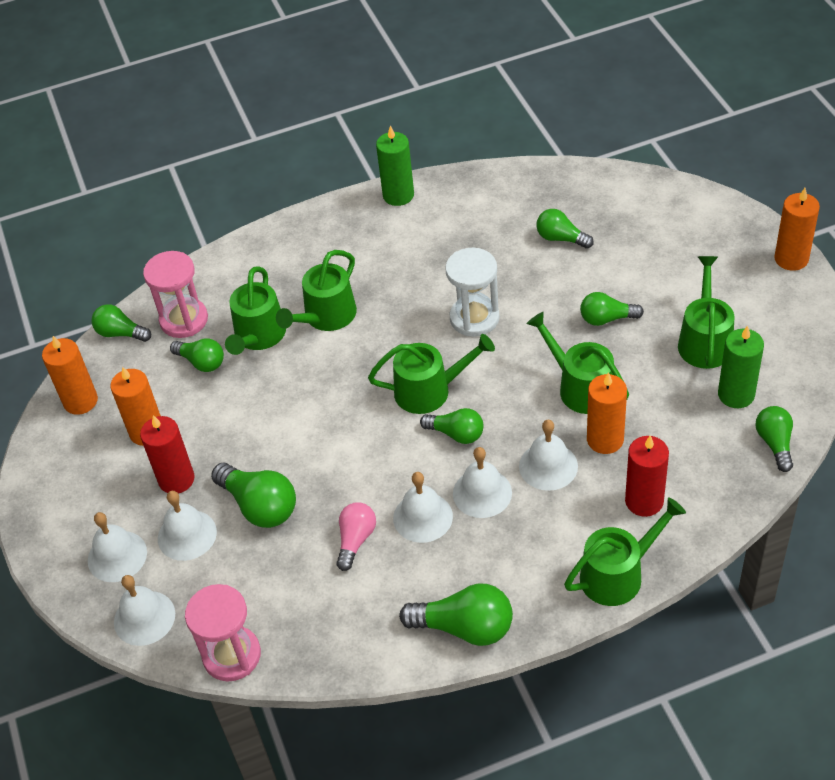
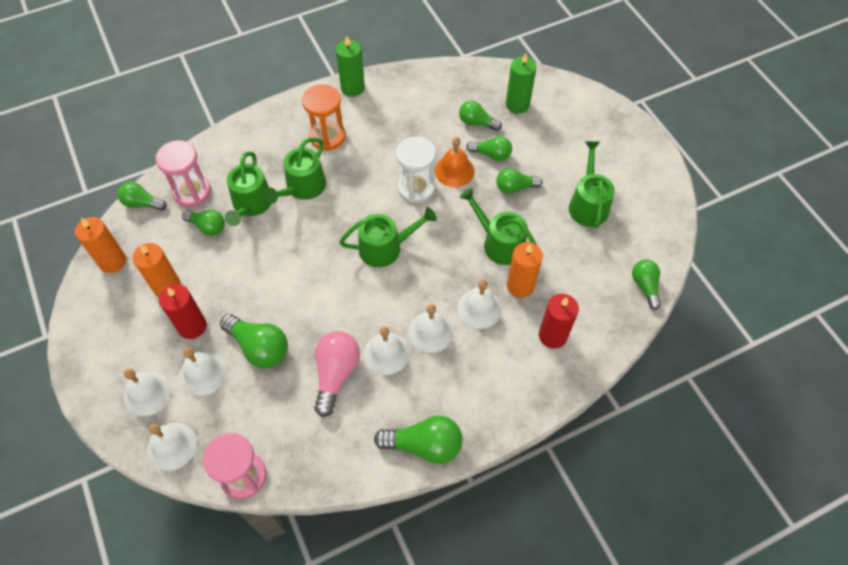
camera: 10 degrees left, 10 degrees up
(356, 540) = (336, 374): pink light bulb -> pink light bulb, size x1.54
(361, 254) = (327, 136): none -> orange hourglass
(456, 434) = (408, 283): green light bulb -> green light bulb (491, 154)
(527, 297) = (454, 171): none -> orange bell
(618, 574) = (537, 396): green watering can -> none
(736, 394) = (614, 247): green candle -> green candle (517, 104)
(791, 259) = (646, 138): orange candle -> none

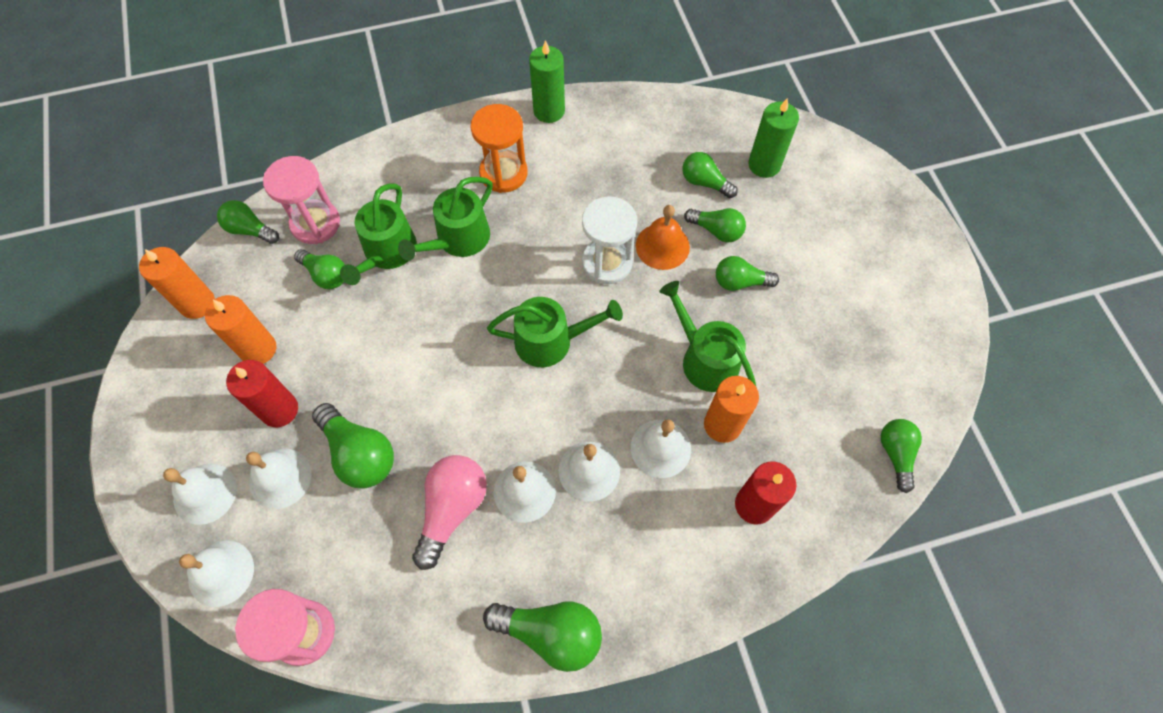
camera: 10 degrees right, 5 degrees up
(588, 204) = (836, 322): green watering can -> none

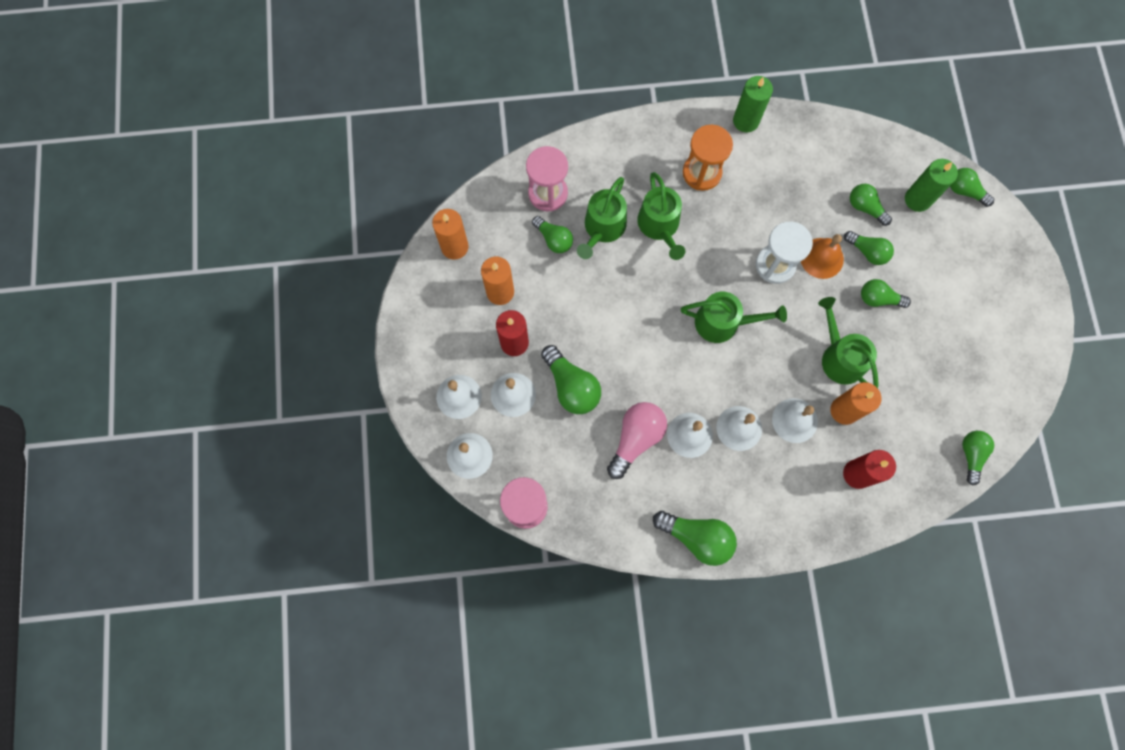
camera: 10 degrees right, 10 degrees up
(250, 230) = (496, 190): green light bulb -> green light bulb (965, 191)
(458, 239) = (660, 226): green watering can -> green watering can turned 60 degrees counterclockwise

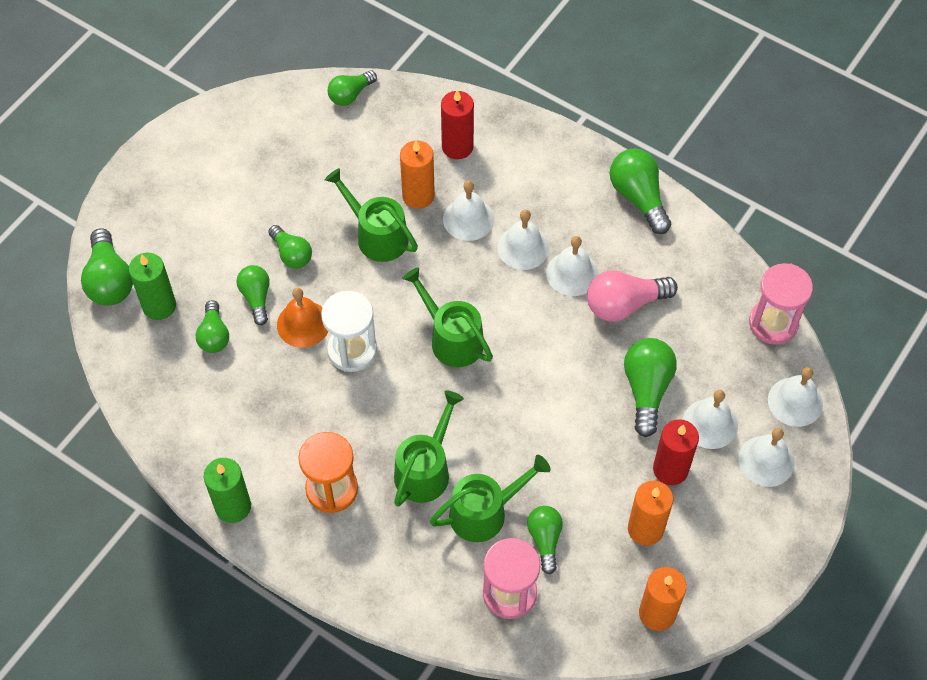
camera: 140 degrees left, 15 degrees down
(840, 357) = (377, 236): green watering can -> green watering can turned 120 degrees clockwise
(965, 191) = (109, 280): green light bulb -> green light bulb, size x1.54

